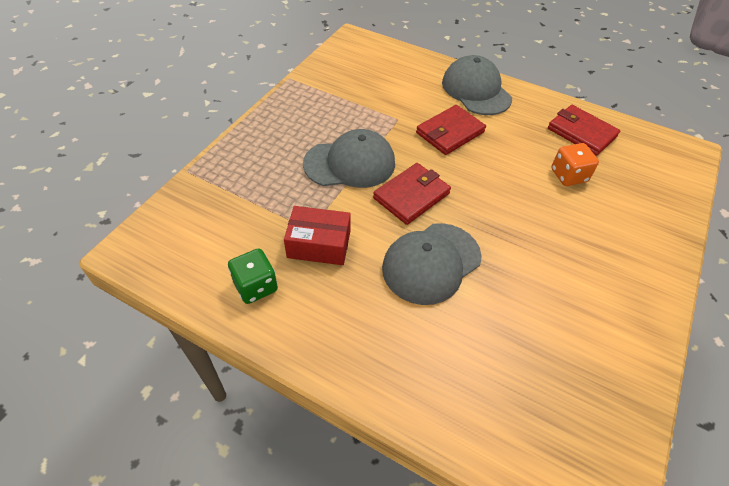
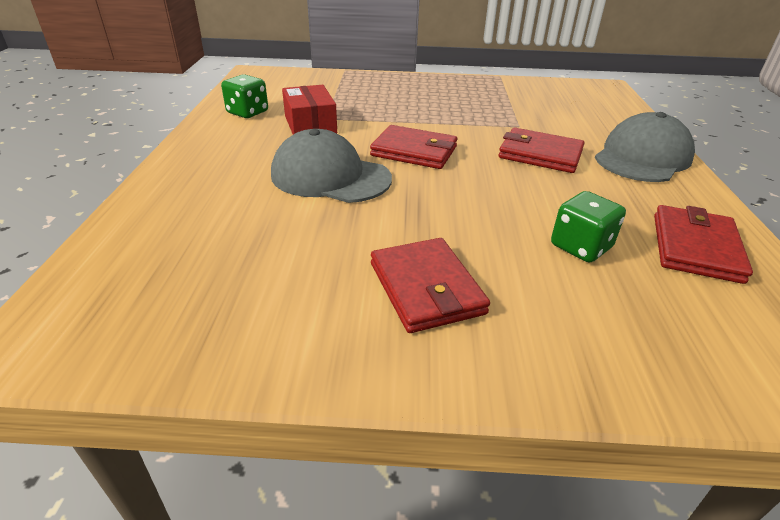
camera: 65 degrees right, 15 degrees down
(350, 163) = (423, 117): grey cap -> none
(568, 176) = (580, 247): orange dice -> green dice
(591, 263) = (426, 288): none -> red wallet

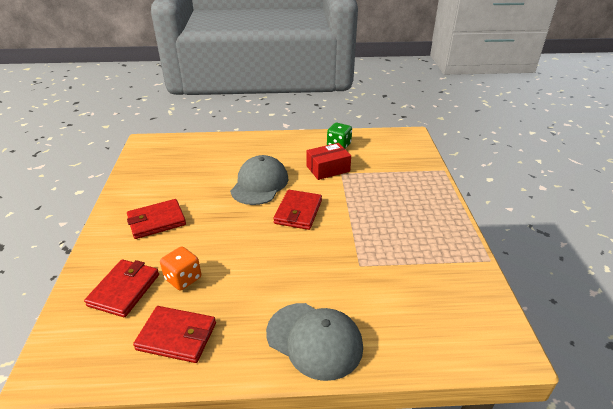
camera: 85 degrees right, 0 degrees up
(540, 154) = (306, 273): red wallet -> red wallet (124, 290)
(580, 247) = (183, 278): green dice -> orange dice

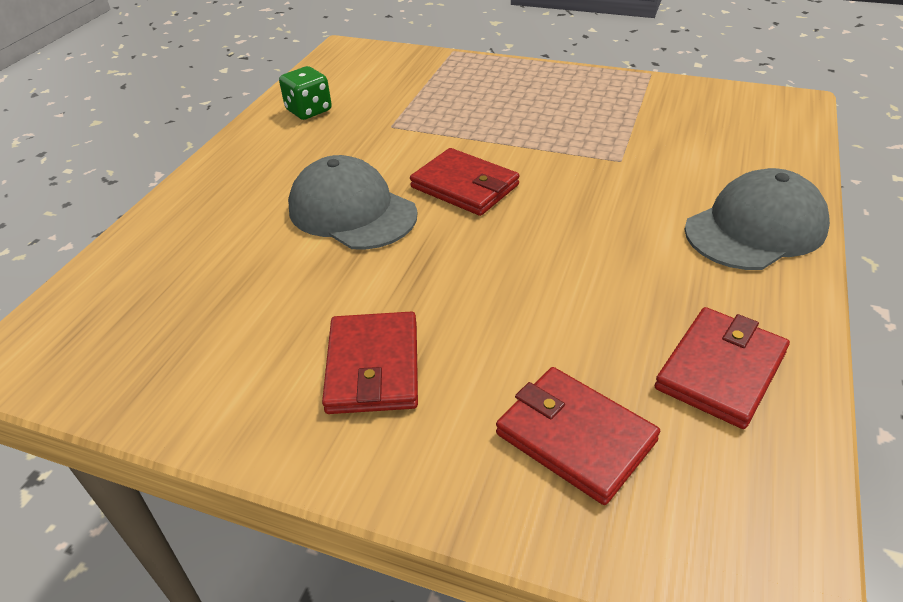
camera: 65 degrees left, 5 degrees up
(183, 278) = (576, 346): orange dice -> none
(328, 169) = (368, 135): red box -> none

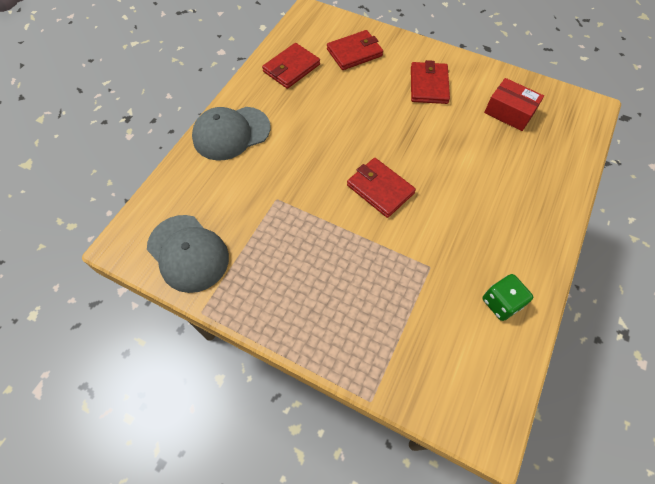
camera: 175 degrees left, 20 degrees up
(203, 327) = (509, 112): none -> red box
(352, 211) = (449, 177): grey cap -> grey cap (188, 253)
(575, 437) = (354, 52): red wallet -> red wallet turned 75 degrees counterclockwise

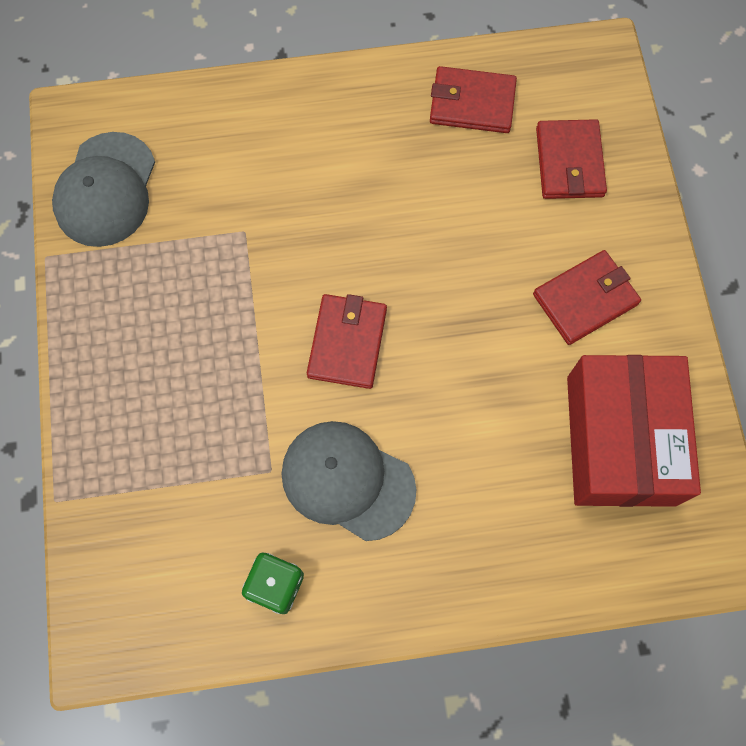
camera: 55 degrees right, 10 degrees up
(231, 133) = (305, 111): grey cap -> grey cap (347, 481)
(354, 52) = (569, 162): red wallet -> red wallet turned 60 degrees clockwise
(509, 112) = (620, 440): red box -> red box, size x1.79

